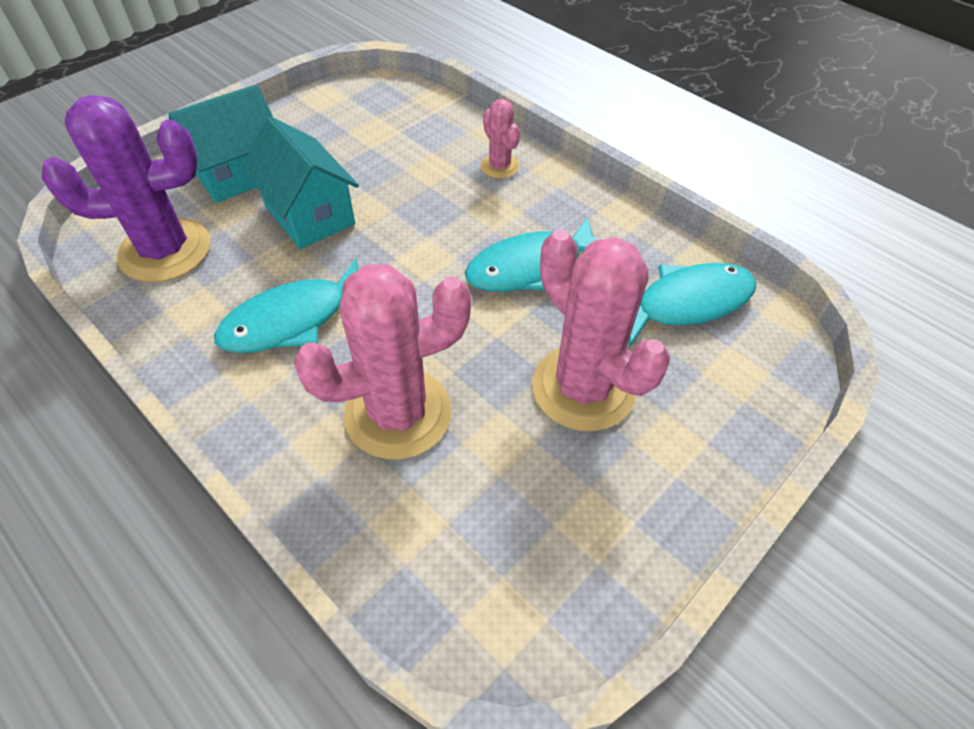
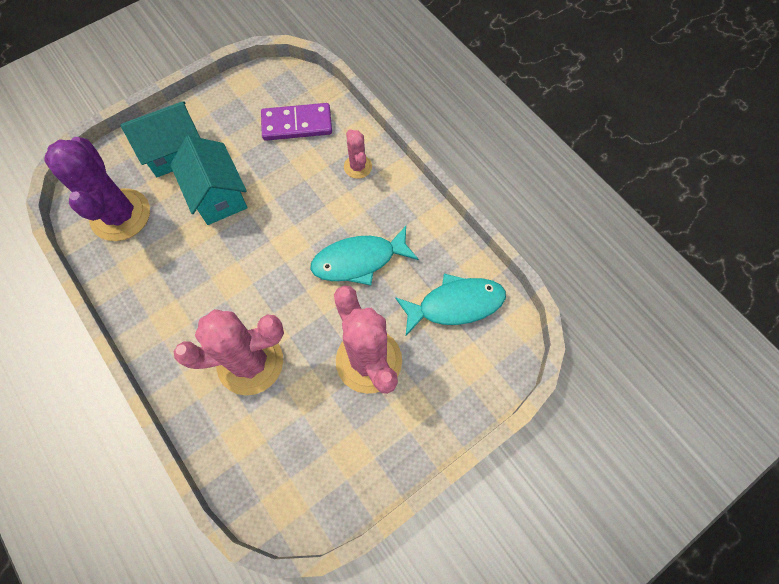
camera: 10 degrees right, 15 degrees up
(165, 250) = (120, 215): purple cactus -> purple cactus turned 75 degrees clockwise
(293, 320) = (196, 283): turquoise fish -> none
(405, 131) = (297, 124): none -> purple domino

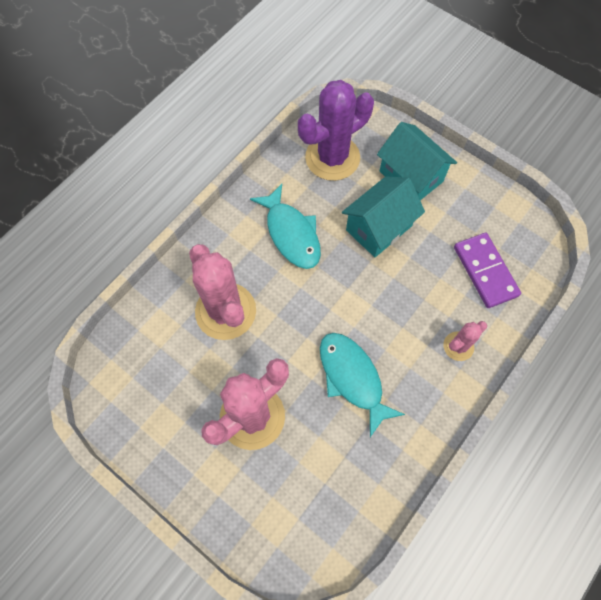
camera: 75 degrees right, 0 degrees up
(455, 304) = (333, 490): turquoise fish -> turquoise fish (291, 234)

